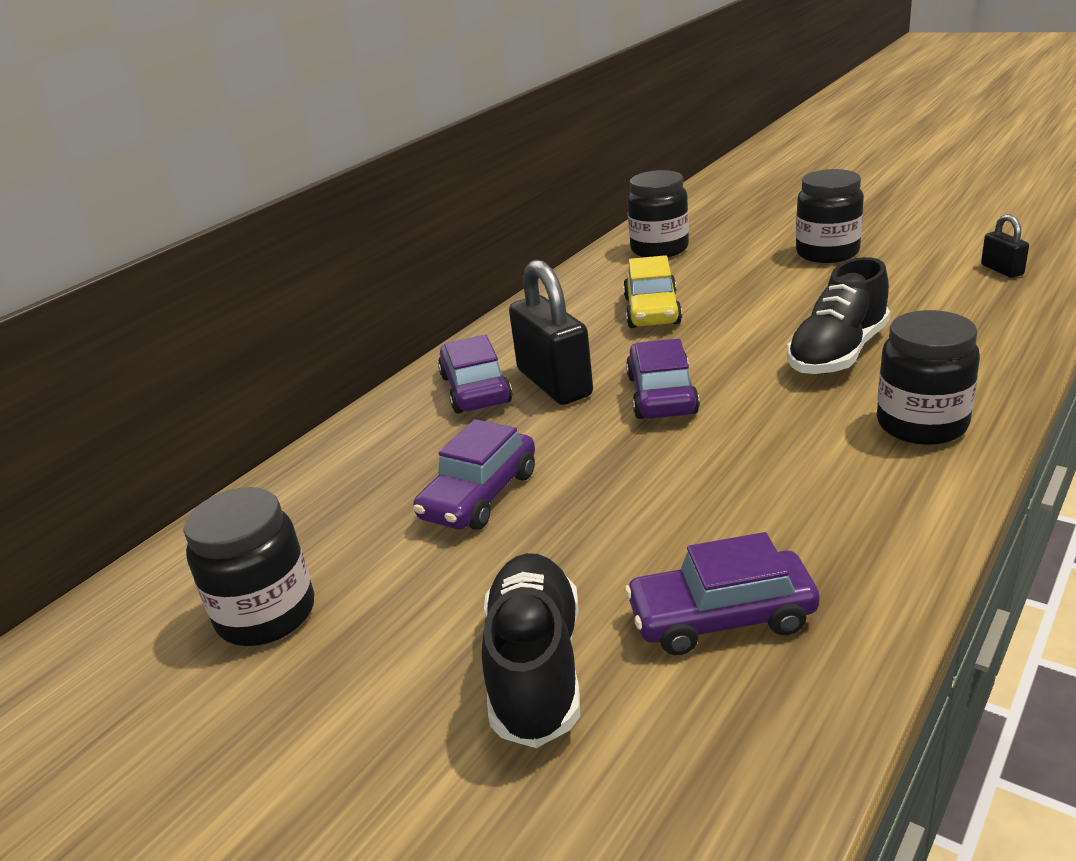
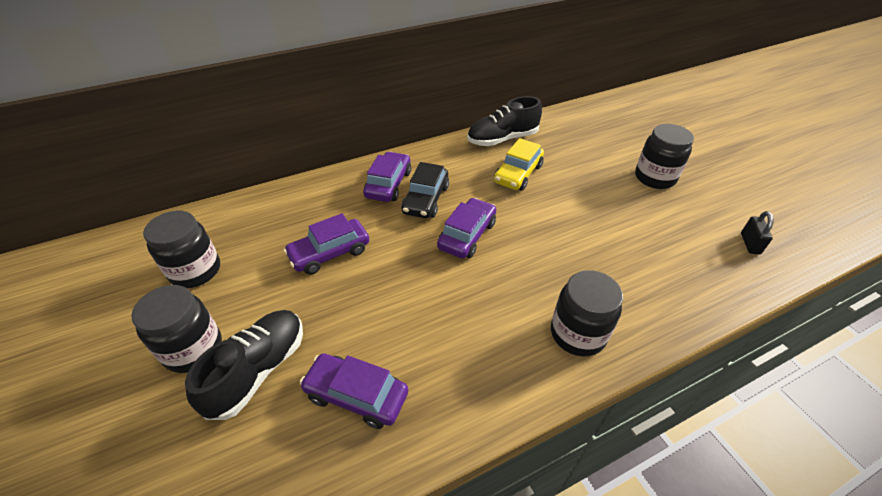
camera: 25 degrees right, 15 degrees up
(554, 383) = (426, 199): black padlock -> black car
(659, 249) = (564, 131): black jar -> black jar (193, 349)
(837, 353) = (584, 256): black shoe -> black shoe (502, 139)

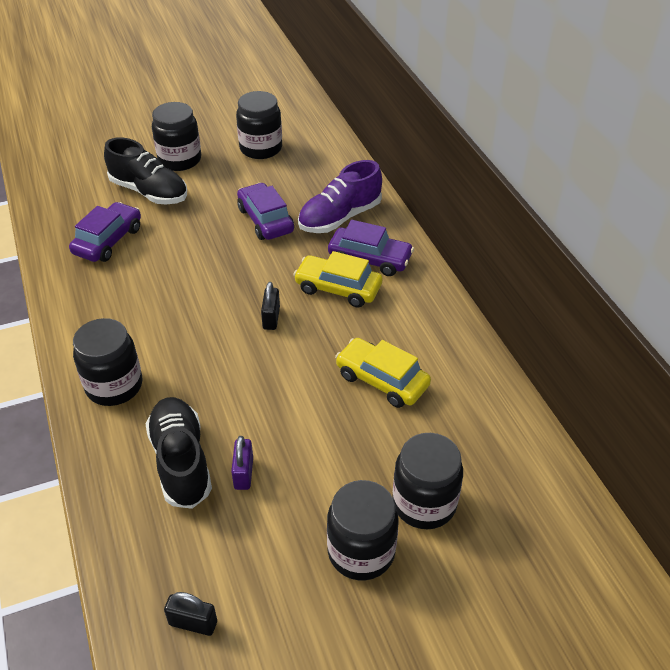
camera: 95 degrees right, 0 degrees up
(331, 203) = (340, 217): none -> purple shoe
(426, 199) = (338, 288): black car -> yellow car
(467, 235) = (271, 318): purple car -> black padlock
(502, 139) = (470, 375): black shoe -> black shoe (181, 461)
(608, 156) = (424, 503): none -> black jar
(627, 233) = (243, 473): none -> purple padlock

